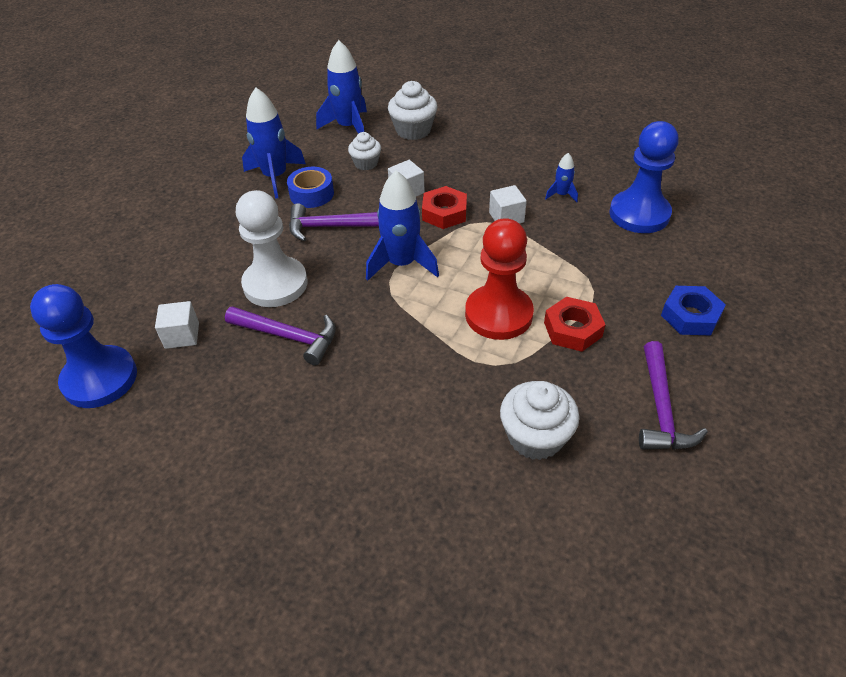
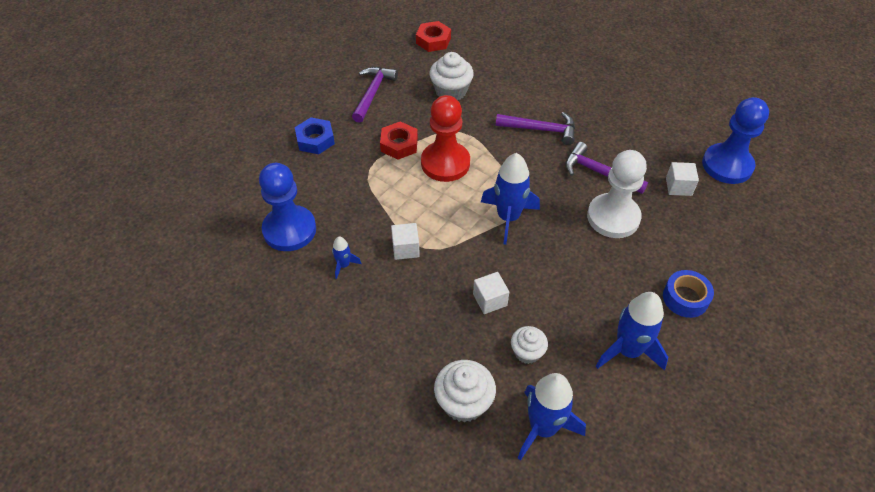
camera: 170 degrees left, 5 degrees up
(312, 194) = (586, 316): blue tape -> blue tape (685, 298)
(331, 227) = (567, 268): purple hammer -> purple hammer (541, 129)
(444, 213) = (459, 265): red nut -> red nut (433, 40)

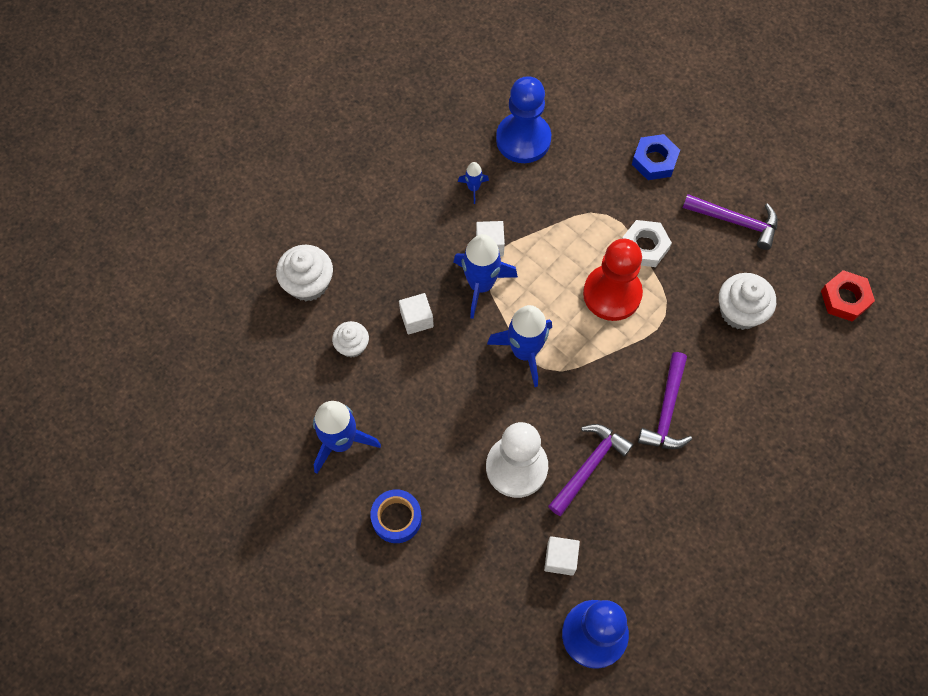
camera: 95 degrees right, 15 degrees up
(399, 144) = (644, 247): red nut -> white nut
(543, 428) = (273, 347): blue rocket -> blue rocket (481, 285)

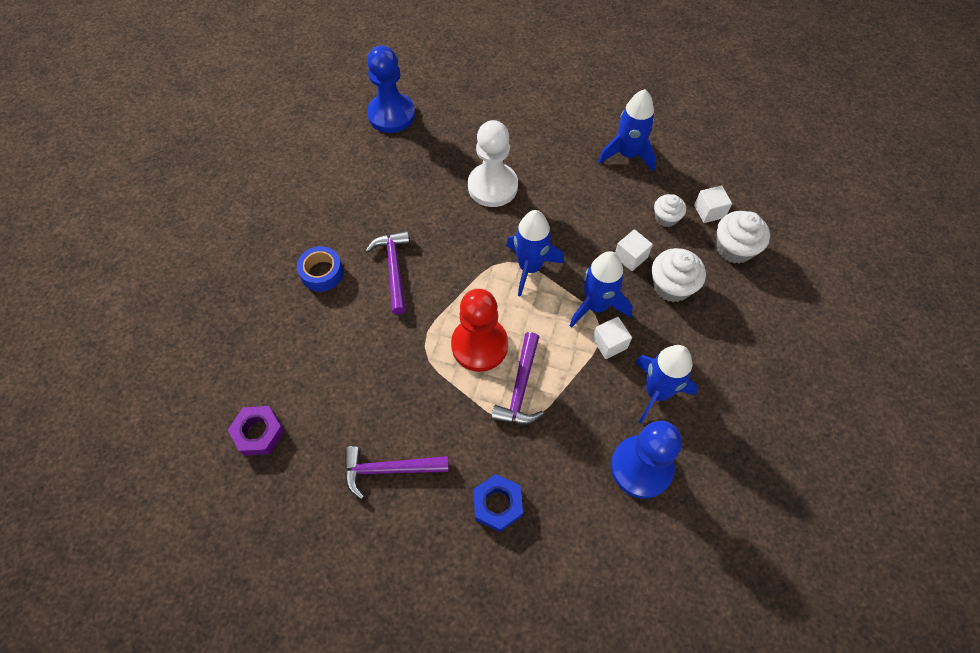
camera: 155 degrees right, 5 degrees down
(396, 518) = (558, 127): blue tape -> blue tape (322, 273)
(473, 188) = (657, 392): blue rocket -> blue rocket, size x2.05
(560, 559) = (433, 145): white cube -> white cube (709, 211)
(589, 466) = (439, 207): purple hammer -> purple hammer (520, 388)
(644, 247) = (469, 403): white nut -> none
(740, 311) = (357, 378): white cupcake -> white cupcake (672, 286)
(845, 298) = (258, 433): red nut -> purple nut

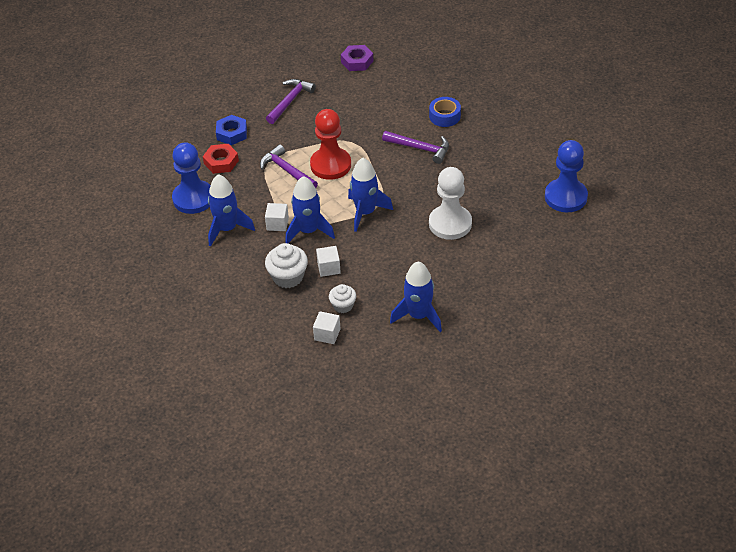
camera: 125 degrees right, 15 degrees down
(558, 479) = (221, 162): none -> red nut
(734, 248) = (285, 329): white cupcake -> none

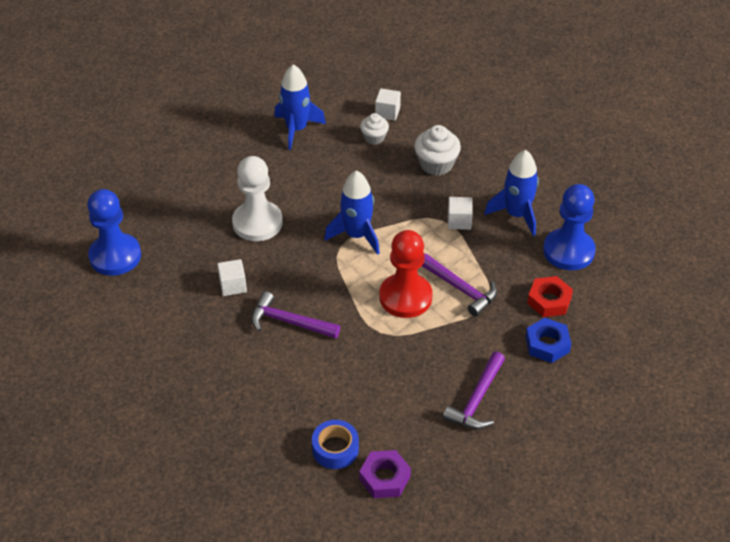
camera: 175 degrees right, 0 degrees up
(308, 231) = (421, 213): blue rocket -> none
(329, 268) = (393, 174): white cube -> white cube (233, 285)
(444, 116) = (253, 374): blue tape -> blue tape (335, 449)

